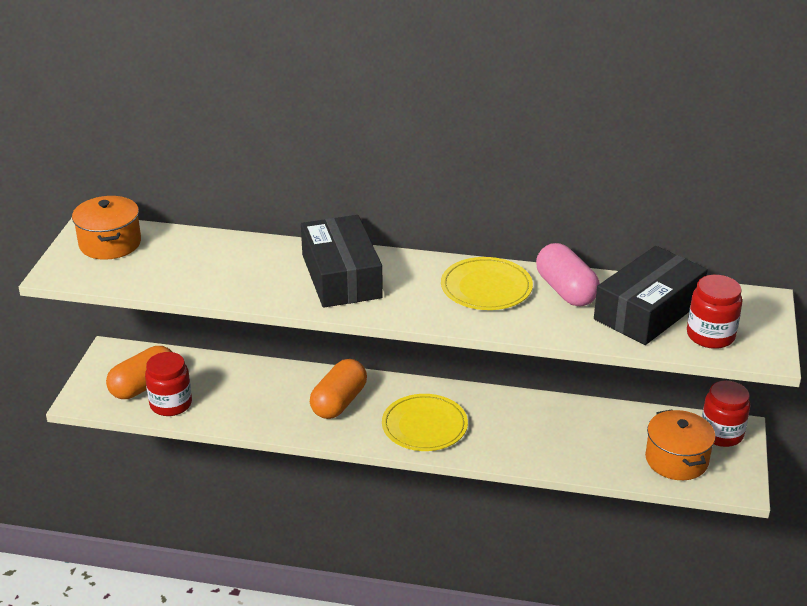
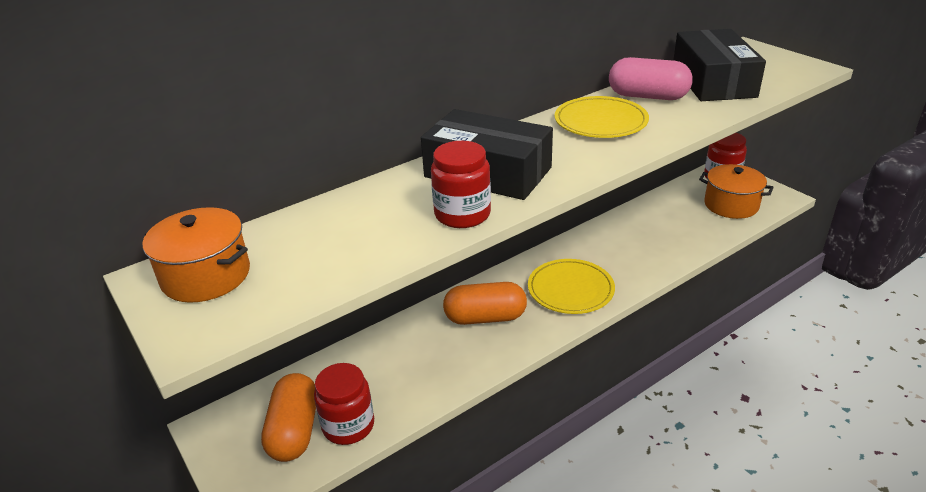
camera: 45 degrees left, 0 degrees up
(339, 402) = (485, 318): orange capsule -> orange capsule turned 75 degrees counterclockwise
(710, 335) = (770, 75): red jar -> red jar (462, 214)

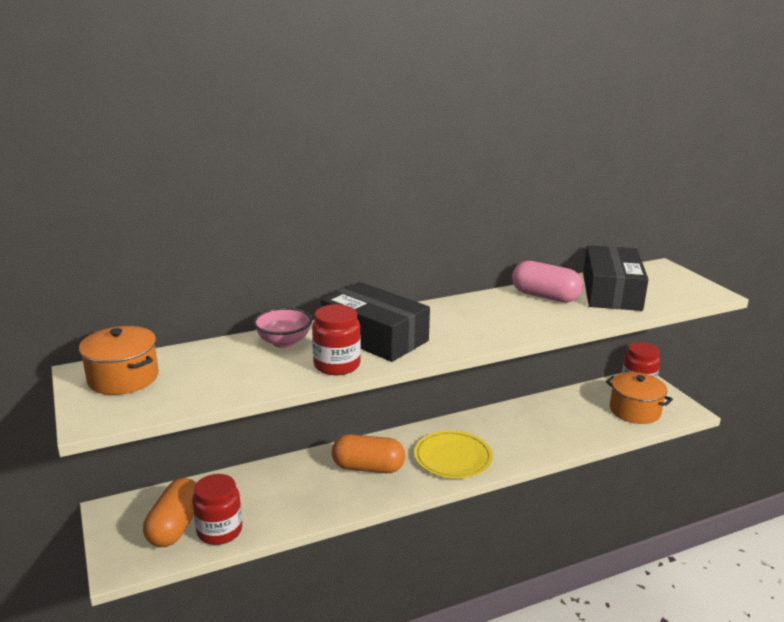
camera: 10 degrees right, 10 degrees down
(384, 196) = (284, 342): none -> pink bowl
(600, 121) = (492, 311): yellow plate -> none

